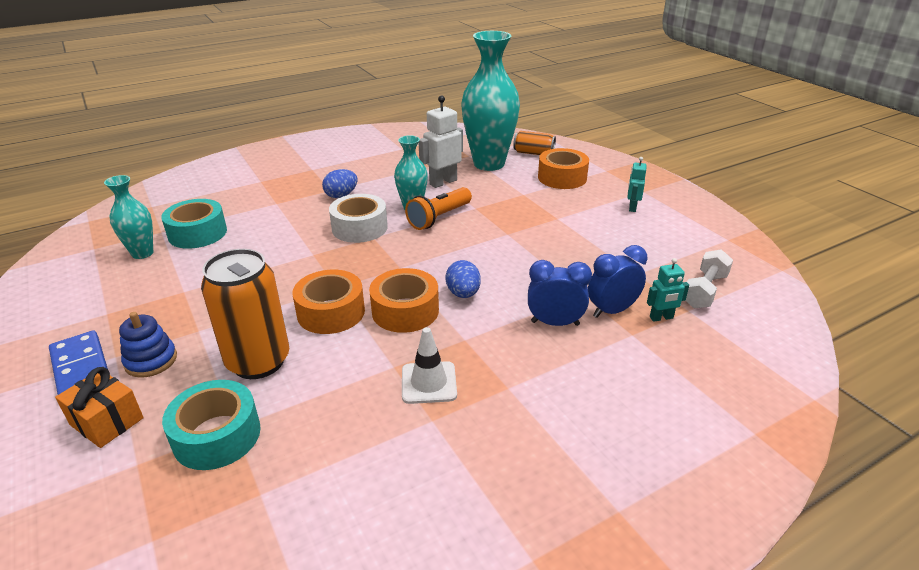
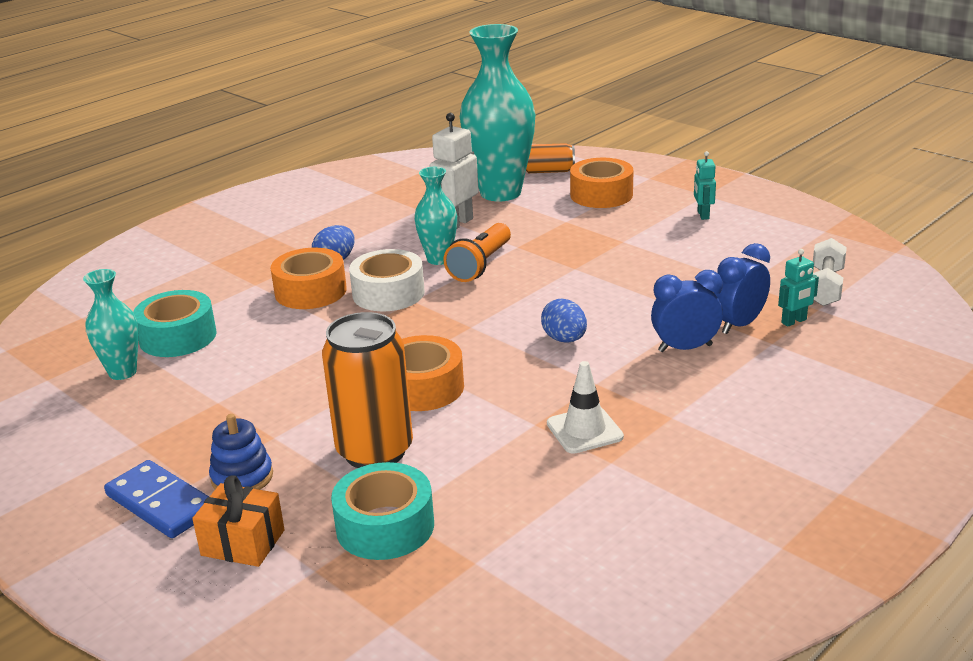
camera: 15 degrees left, 5 degrees down
(405, 311) = (509, 369): orange tape -> orange tape (310, 291)

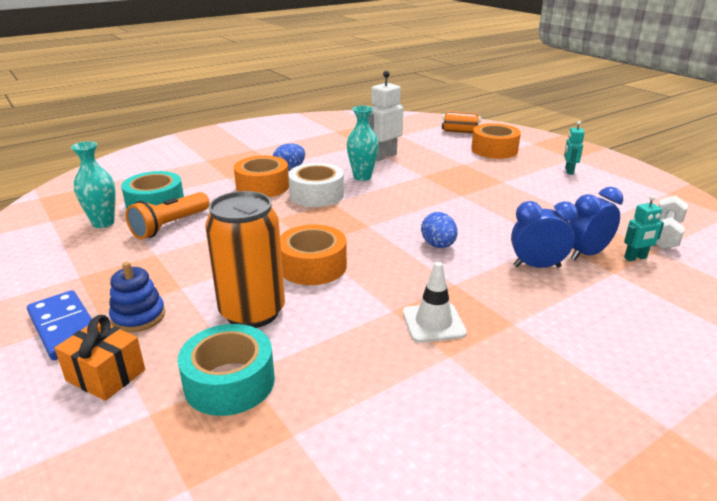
camera: 10 degrees right, 0 degrees up
(480, 265) = (391, 184): orange flashlight -> orange flashlight (170, 226)
(500, 193) = (422, 141): turquoise vase -> none

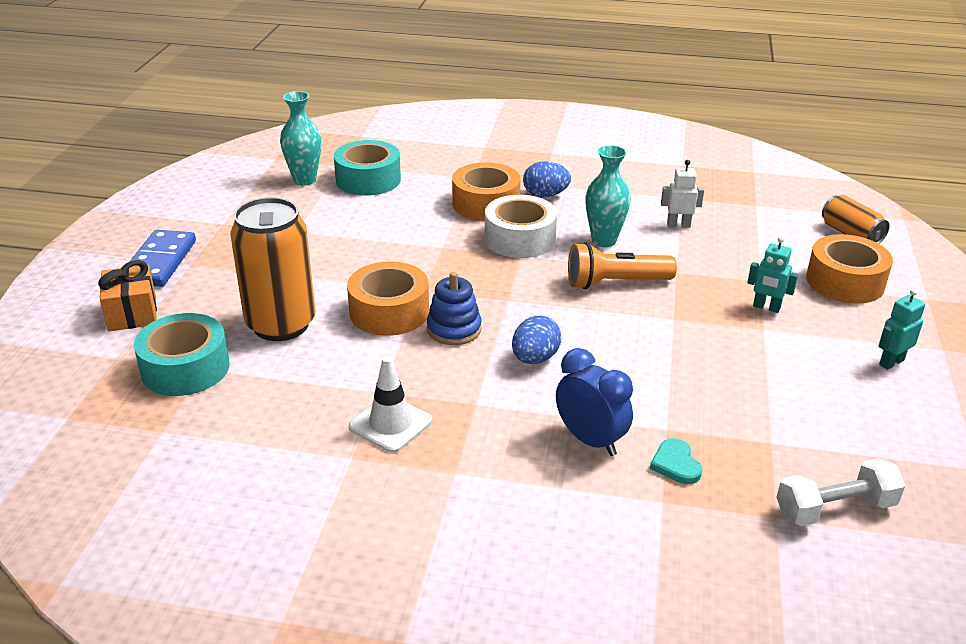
camera: 45 degrees right, 5 degrees up
(138, 316) = (209, 280): blue stacking toy -> blue stacking toy (454, 329)
(170, 226) = (346, 208): orange flashlight -> orange flashlight (615, 283)
(384, 156) = (678, 225): white robot -> white robot, size x0.58
(586, 254) = (676, 464): blue clock -> turquoise heart
(635, 258) = (726, 505): turquoise robot -> turquoise robot (766, 307)

